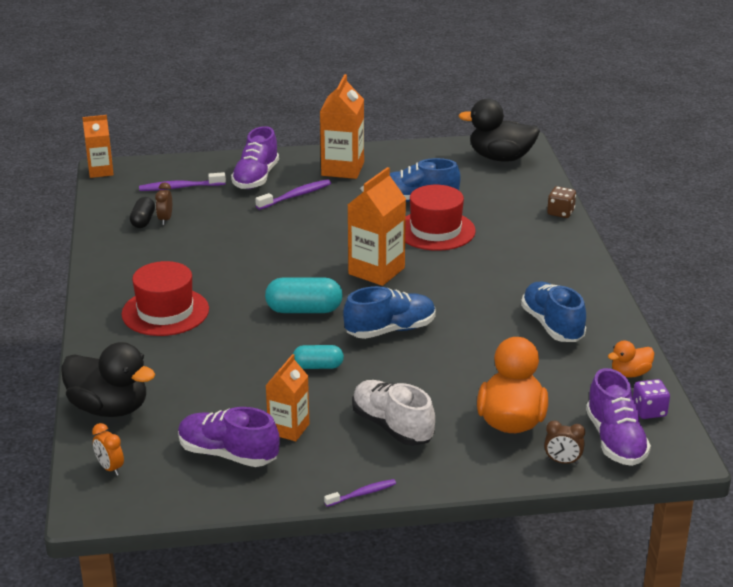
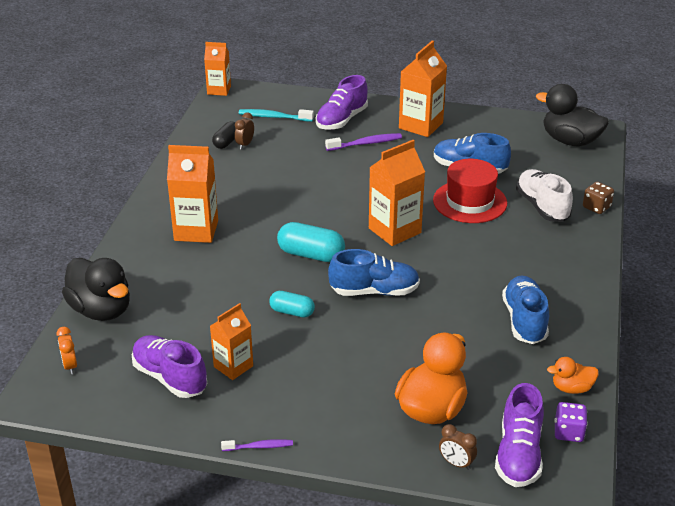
camera: 20 degrees right, 5 degrees up
(165, 312) = (196, 230): red hat -> orange carton
(180, 187) = (273, 117): purple toothbrush -> turquoise toothbrush
(392, 426) = (322, 387): white shoe -> white shoe (542, 206)

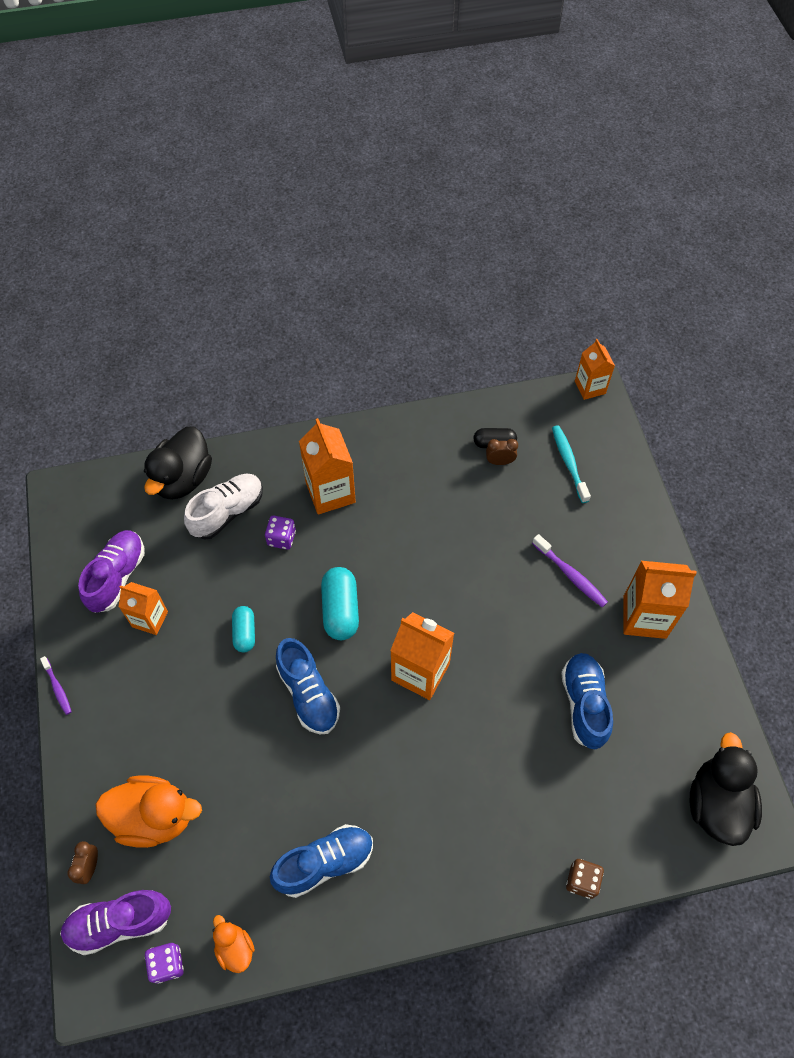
camera: 65 degrees right, 25 degrees up
(70, 366) = (104, 495): orange clock -> none
(217, 268) = (281, 538): none -> purple dice
(341, 120) = (604, 530): purple shoe -> none
(470, 202) = (515, 729): red hat -> none
(542, 206) = (548, 814): white shoe -> white shoe (227, 512)

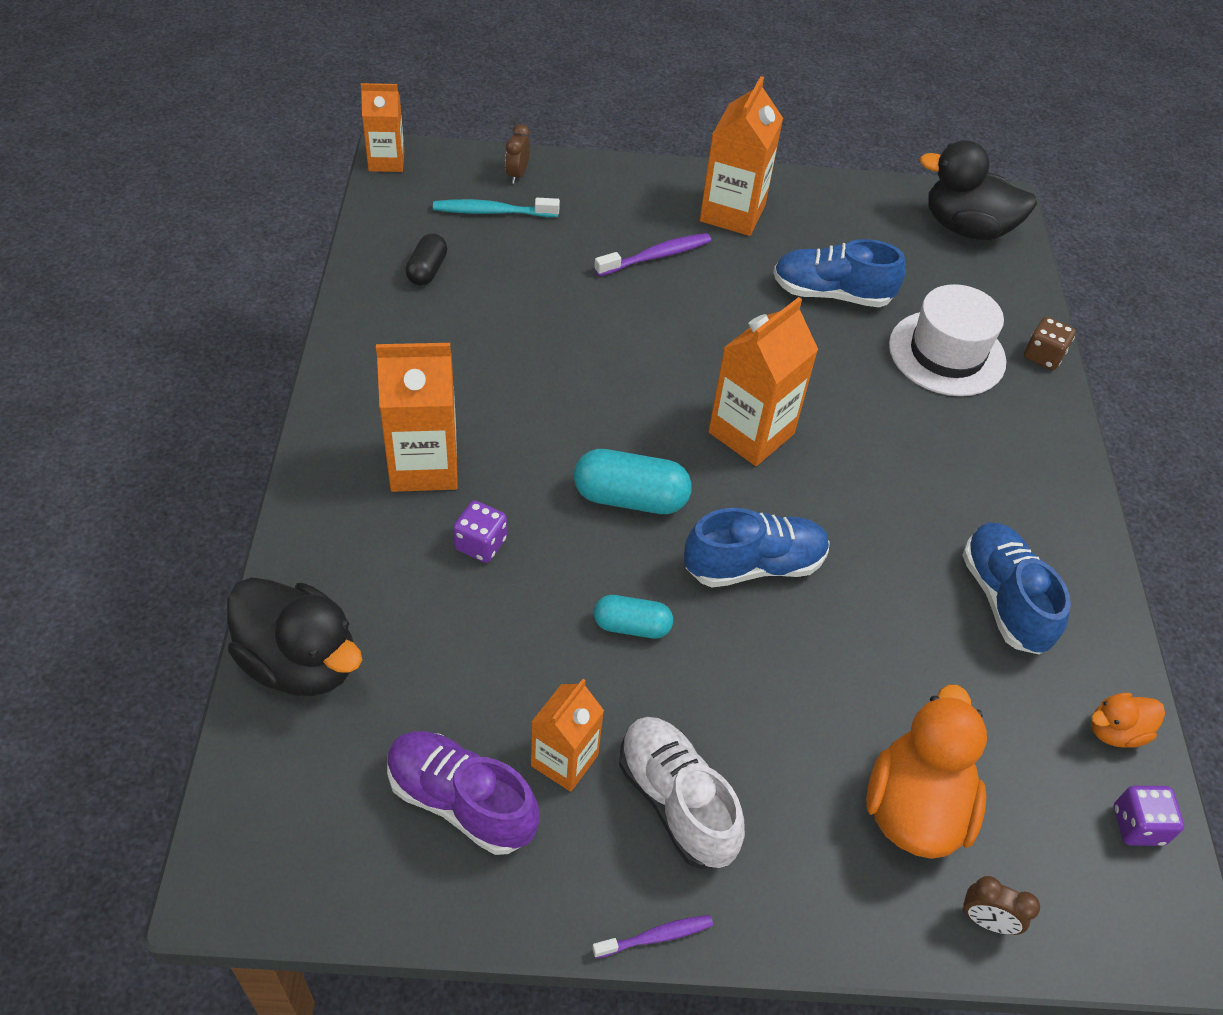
camera: 80 degrees left, 10 degrees down
(120, 923) = (1077, 886): purple shoe -> none
(227, 512) = (400, 608): white shoe -> white shoe (676, 801)
(499, 462) = (459, 273): brown clock -> brown clock (517, 175)
(554, 801) = (946, 353): none -> white hat

